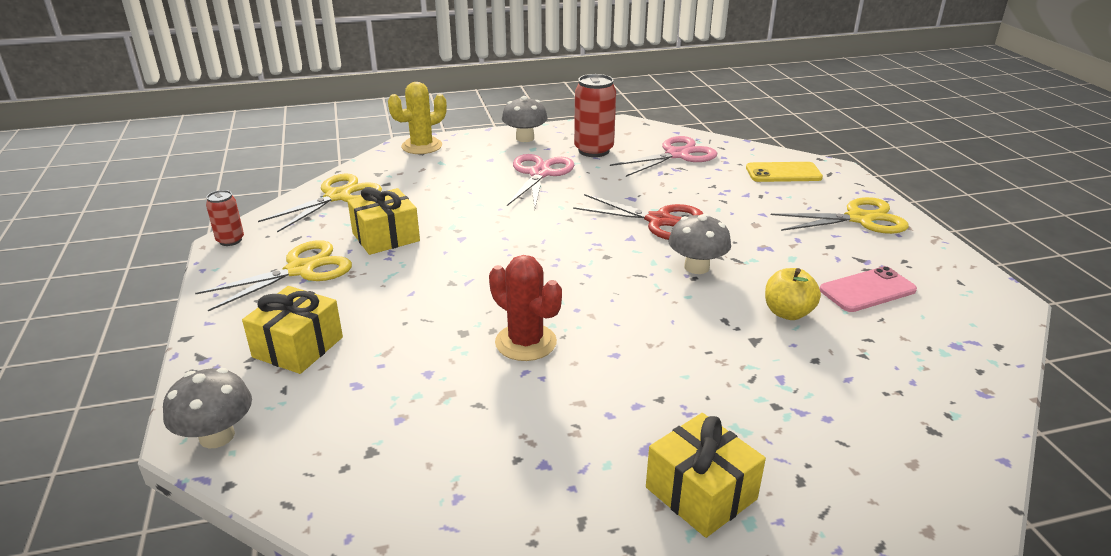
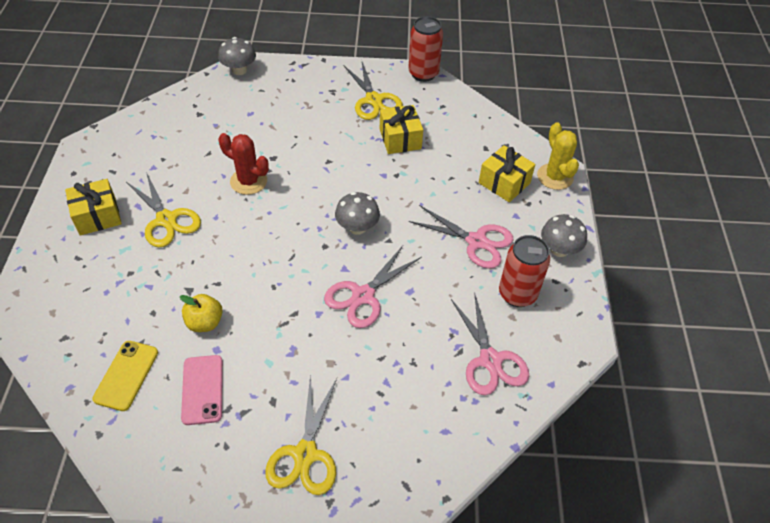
camera: 105 degrees right, 20 degrees up
(230, 240) = (423, 73): red can -> red can, size x1.78
(298, 347) = (293, 96): yellow gift -> yellow gift (504, 183)
(338, 196) = (470, 122): yellow scissors -> yellow scissors (166, 219)
(526, 342) = (248, 181): red cactus -> red cactus turned 60 degrees clockwise
(659, 221) = (363, 296): red scissors -> pink scissors
(696, 267) = (285, 293): grey mushroom -> grey mushroom (357, 227)
(783, 173) = (420, 439): yellow phone -> yellow phone (126, 375)

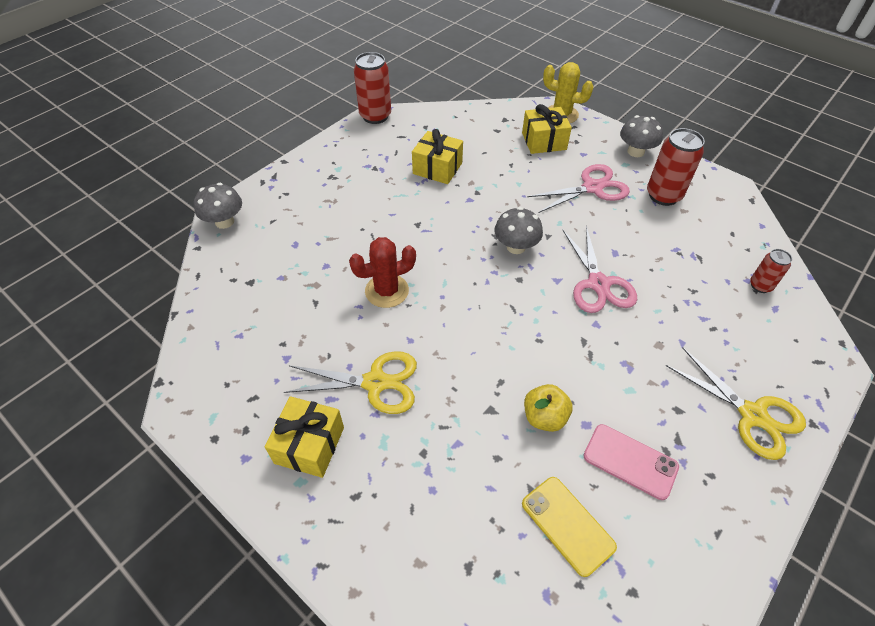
camera: 50 degrees left, 0 degrees up
(373, 100) = (373, 159): yellow scissors -> none
(464, 410) = (760, 286): none -> red can
(490, 360) = (719, 245): pink scissors -> none

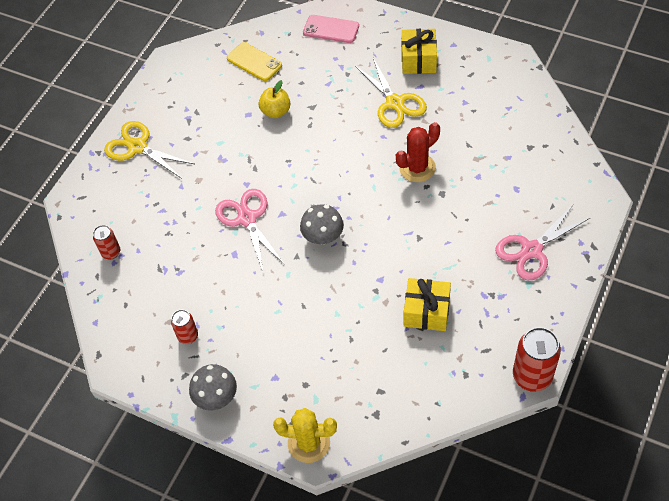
camera: 170 degrees right, 5 degrees up
(224, 222) = (593, 193): grey mushroom -> none
(375, 382) = (395, 103): yellow scissors -> yellow scissors turned 105 degrees counterclockwise
(544, 141) = (322, 386): yellow gift -> none
(592, 188) = (261, 328): pink scissors -> pink scissors (532, 250)
(630, 461) = (219, 101): pink phone -> pink phone (331, 29)
(663, 195) = (188, 336): red can -> red can, size x0.56

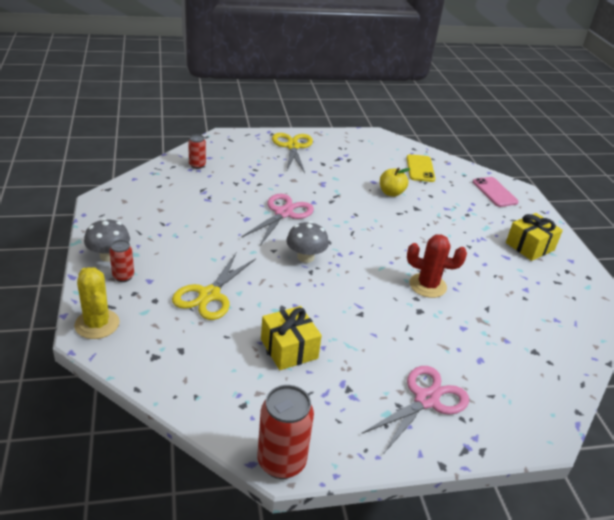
camera: 45 degrees right, 20 degrees down
(188, 336) = (154, 222): red can -> red can (123, 276)
(395, 103) = (473, 249): yellow scissors -> yellow scissors (209, 295)
(532, 250) = (426, 400): pink scissors -> pink scissors turned 120 degrees clockwise

